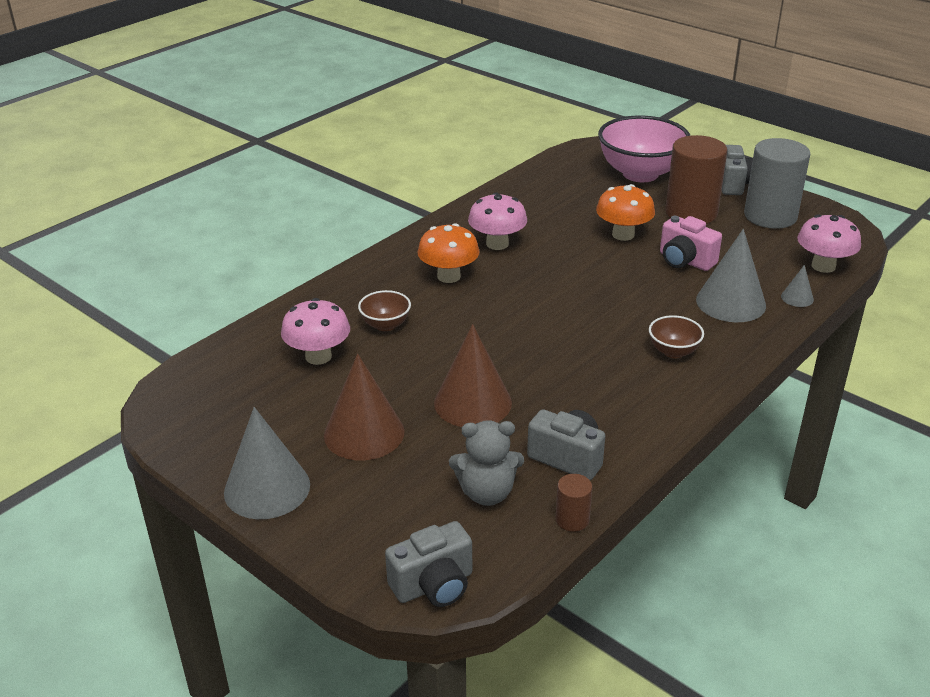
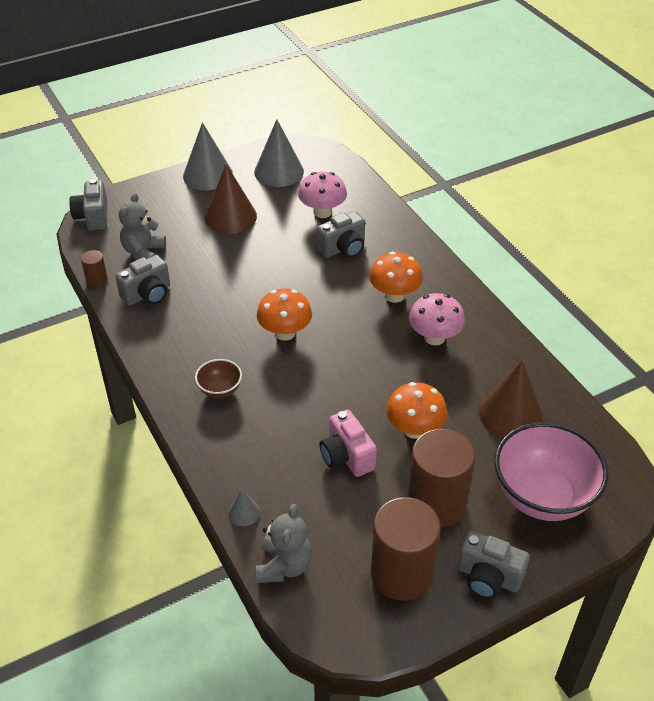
camera: 110 degrees right, 10 degrees up
(385, 325) = (343, 248): brown bowl -> grey camera
(472, 402) = (229, 268): brown cone -> brown cone (510, 414)
(556, 331) = (285, 333): none -> orange mushroom
(685, 261) = (346, 456): pink camera -> pink camera turned 90 degrees counterclockwise
(730, 302) = (264, 458): grey cone -> grey cone (279, 171)
(770, 216) = (402, 573): grey cylinder -> brown cylinder
(823, 266) = (284, 566): pink mushroom -> grey teddy bear

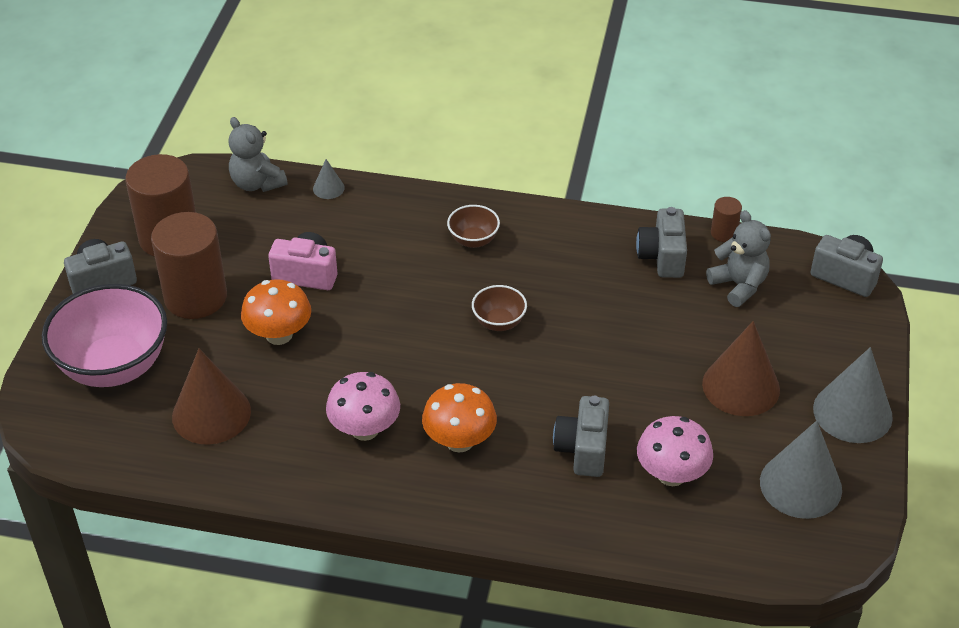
camera: 130 degrees right, 0 degrees up
(285, 333) = (499, 322): orange mushroom -> brown bowl

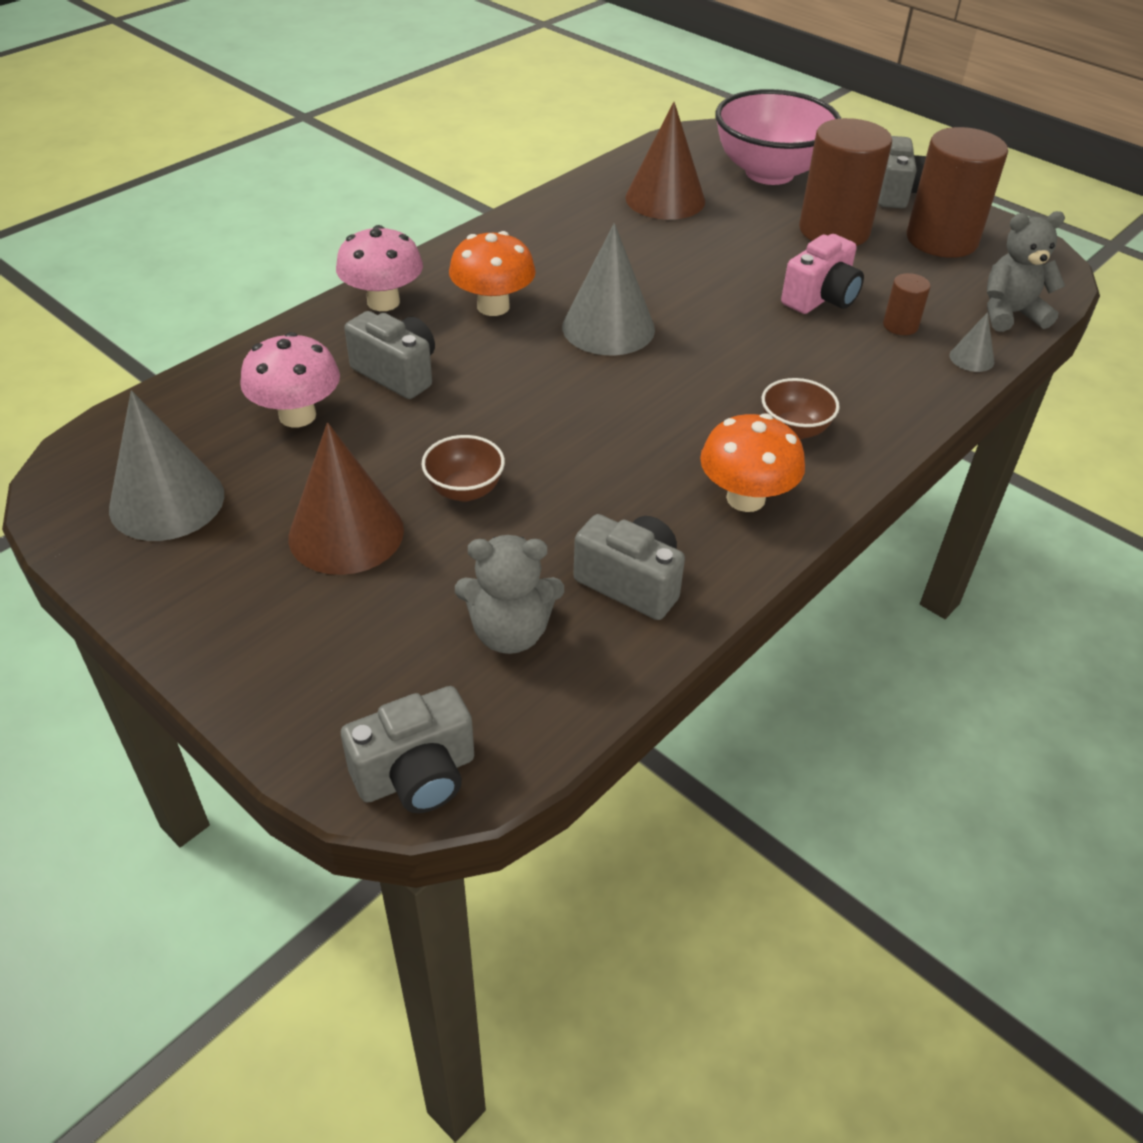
camera: 120 degrees right, 0 degrees up
(279, 335) = (738, 257): orange mushroom -> orange mushroom (745, 498)
(365, 429) = (565, 263): pink mushroom -> pink mushroom (383, 302)
(499, 322) = (633, 393): brown bowl -> brown bowl (465, 490)
(724, 233) = (628, 680): brown cylinder -> brown cylinder (900, 325)
(852, 412) = (196, 612): grey cone -> grey cone (608, 328)

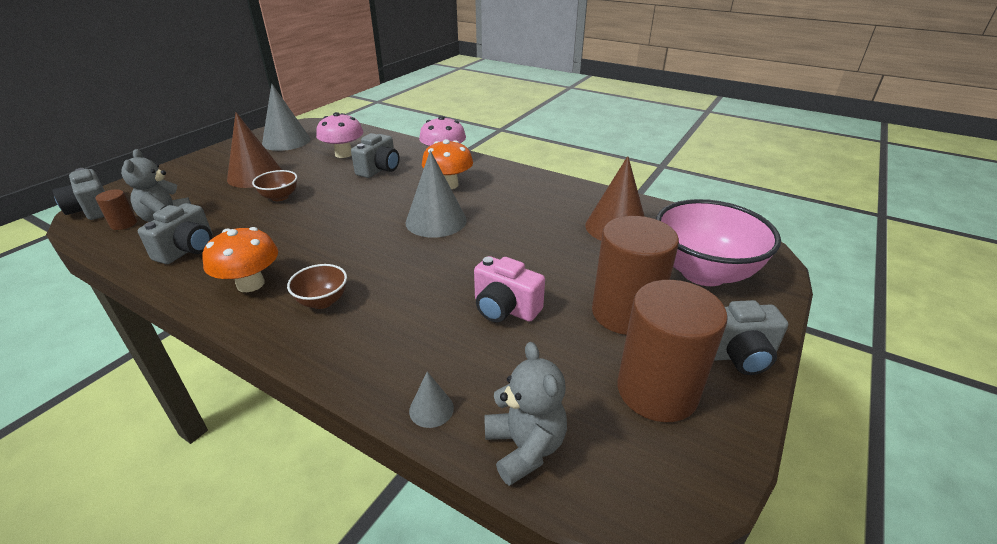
camera: 80 degrees right, 10 degrees down
(900, 325) = (476, 357): brown cylinder -> brown cylinder (124, 224)

